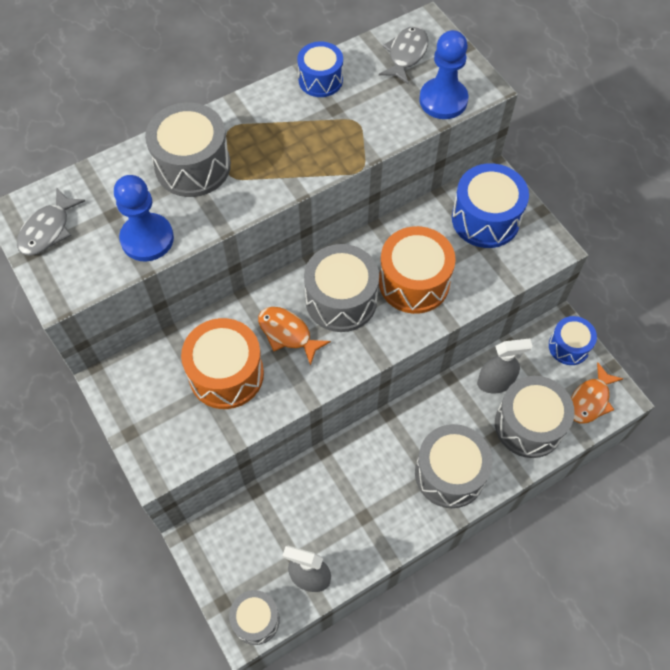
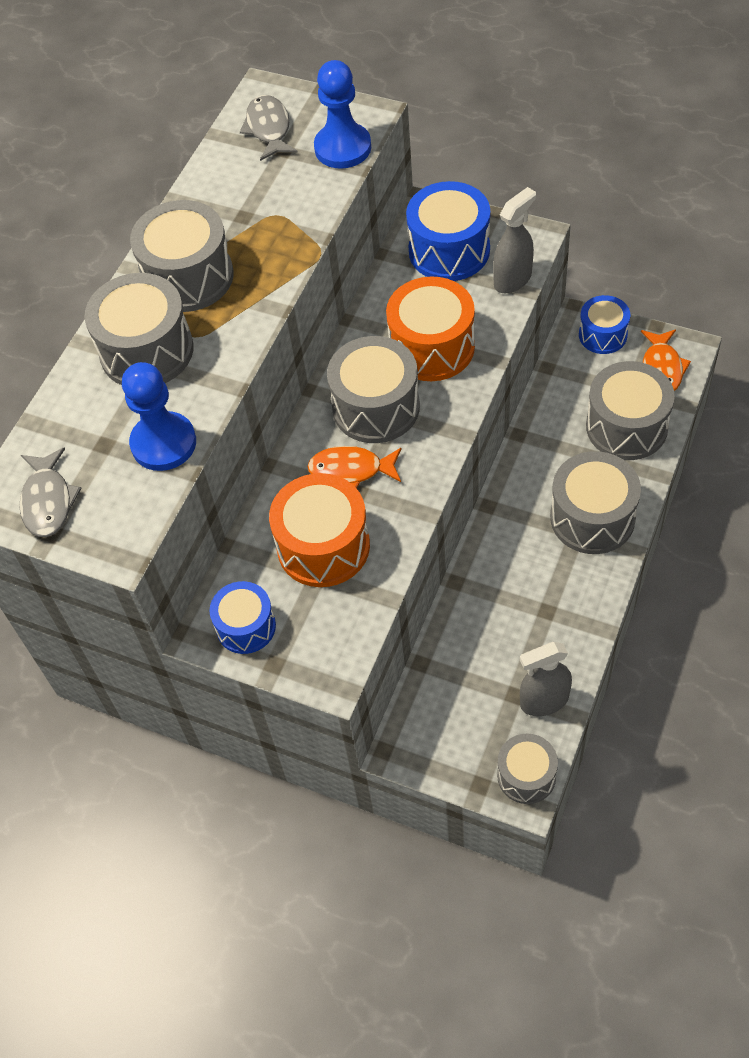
camera: 30 degrees left, 5 degrees down
(262, 130) = (188, 277): none -> grey drum
(320, 80) = (204, 199): blue drum -> blue drum (246, 626)
(495, 382) = (564, 410): grey spray bottle -> grey spray bottle (513, 279)

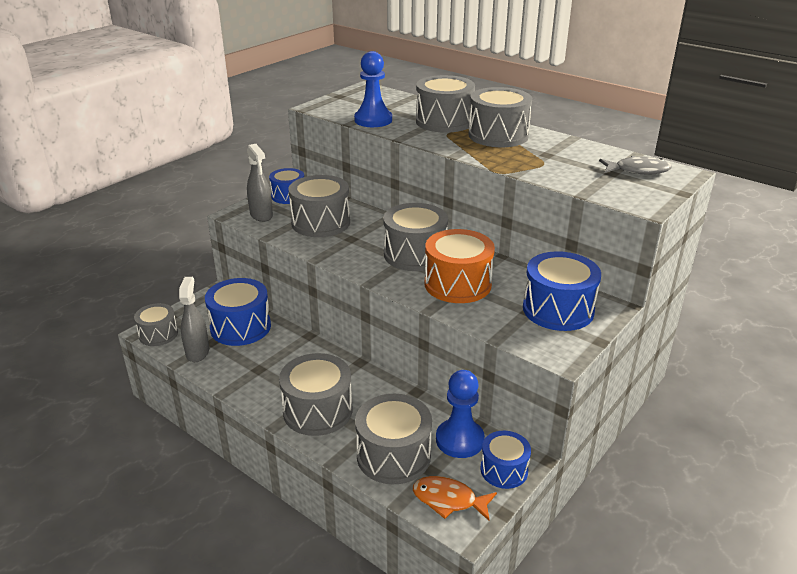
camera: 100 degrees right, 25 degrees down
(48, 501) = (358, 96): grey fish -> none
(323, 546) = (320, 222): orange drum -> grey drum
(343, 148) = (608, 192): blue pawn -> blue pawn (459, 440)
(351, 470) = (369, 238): orange fish -> none
(469, 674) = (240, 327): none -> blue drum
(513, 279) = (513, 334): grey spray bottle -> grey spray bottle (261, 215)

